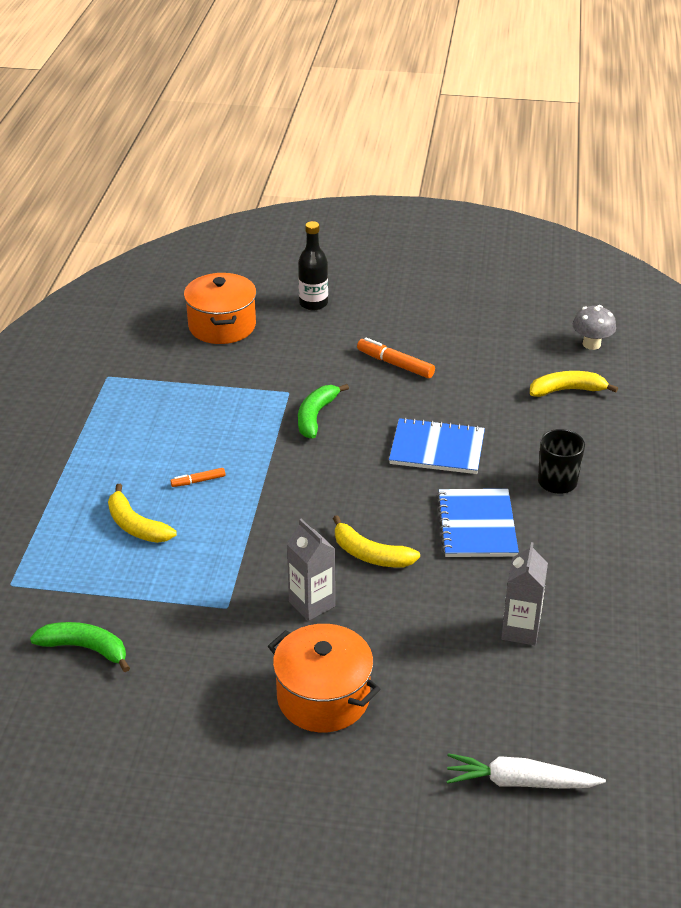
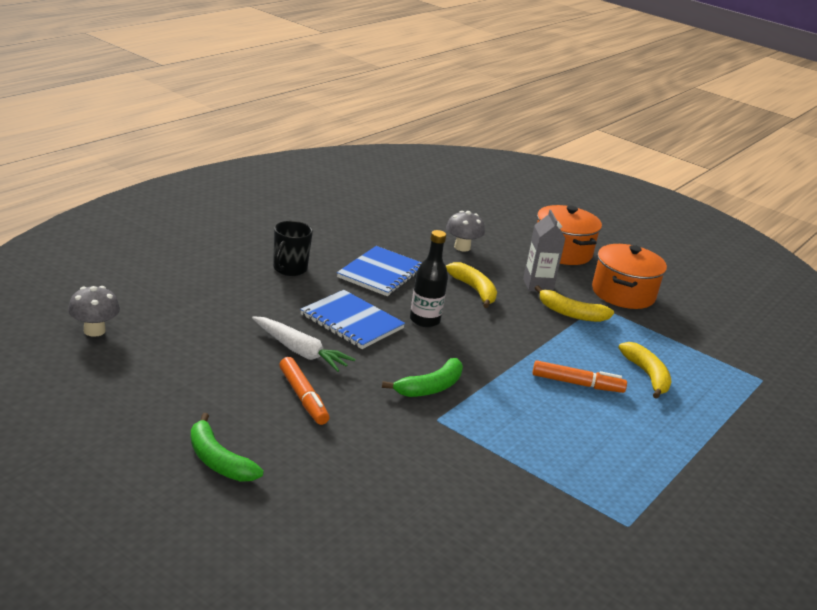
camera: 155 degrees left, 10 degrees down
(85, 648) = (708, 325): green banana -> green banana (218, 460)
(198, 481) = (577, 384): orange marker -> orange marker, size x1.74
(222, 326) = (451, 530): orange pot -> orange pot (623, 293)
(313, 303) = (312, 508): black bottle -> black bottle (424, 320)
(441, 625) = (462, 247): none -> grey mushroom
(520, 630) = (416, 228): grey carton -> none
(520, 782) = (482, 195): white carrot -> white carrot (300, 351)
(567, 390) = (183, 310): yellow banana -> yellow banana (571, 313)

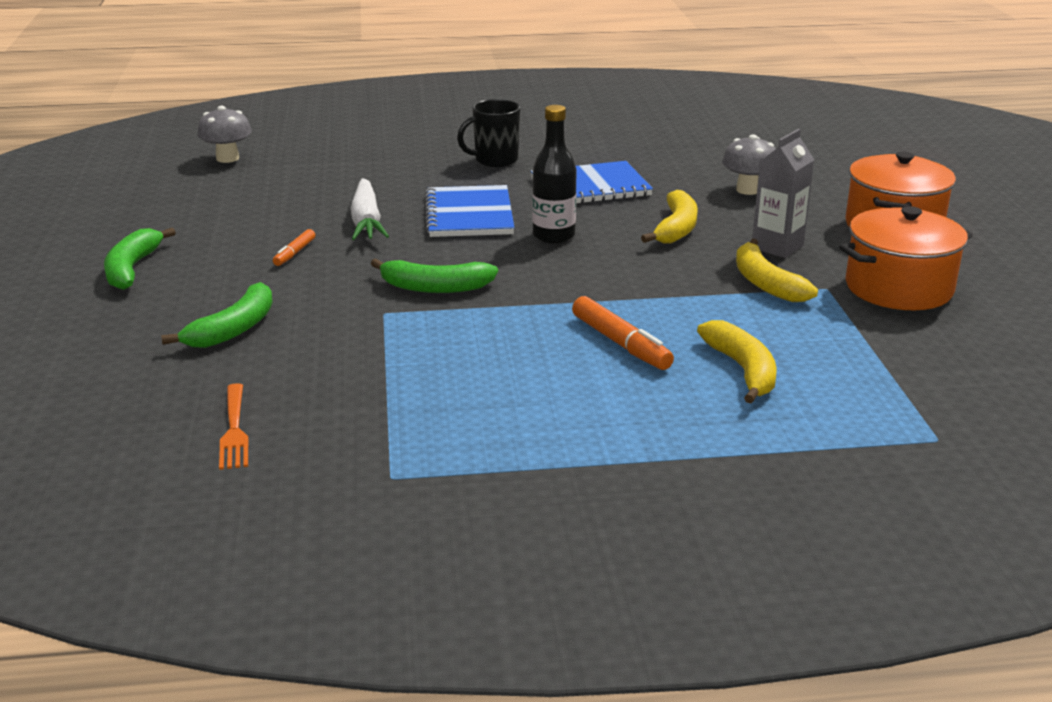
camera: 50 degrees right, 0 degrees up
(303, 397) = (294, 253): orange marker -> orange marker, size x0.58
(377, 475) = (233, 329): none -> green banana
(509, 544) = (234, 429): none -> orange fork
(647, 375) = (743, 370): yellow banana -> yellow banana turned 45 degrees counterclockwise

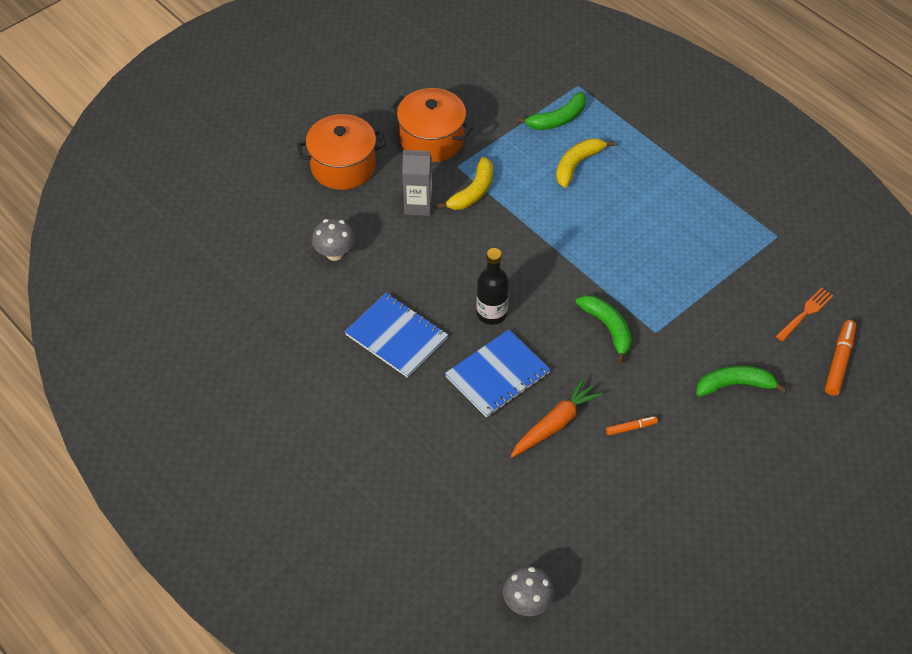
camera: 125 degrees left, 25 degrees up
(132, 269) = (727, 497): green banana -> green banana (557, 119)
(366, 221) = (555, 424): white carrot -> orange carrot
(495, 160) = (389, 420): black mug -> none
(621, 343) = (594, 218): orange marker -> orange marker (839, 361)
(676, 228) = (430, 261): yellow banana -> none

